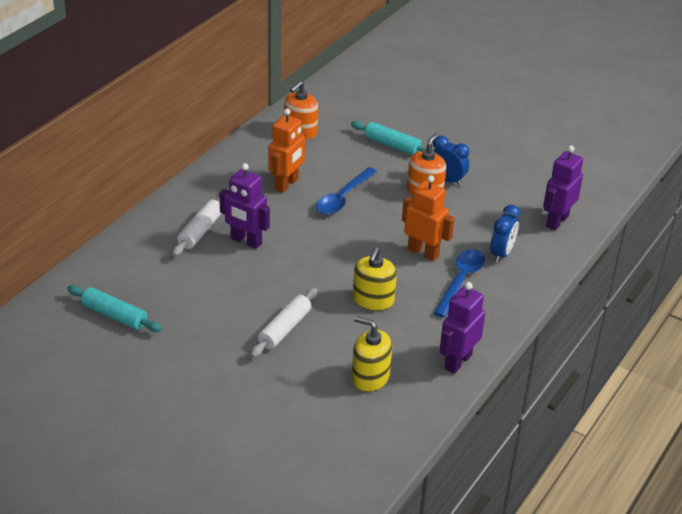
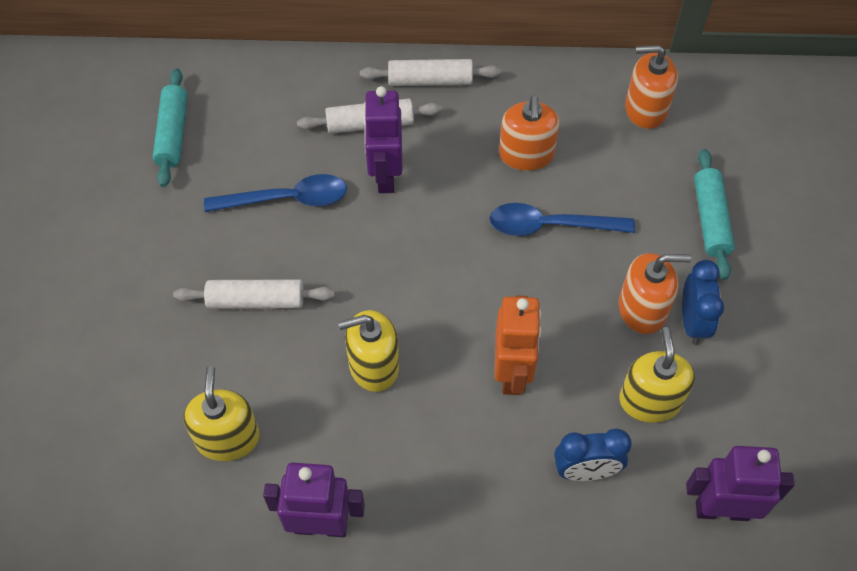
camera: 60 degrees right, 20 degrees up
(194, 195) = (430, 81): none -> white rolling pin
(286, 184) = (526, 154): orange robot -> orange soap dispenser
(461, 281) = (486, 448): blue spoon -> blue spoon (287, 199)
(479, 215) = (650, 400): none -> yellow soap dispenser

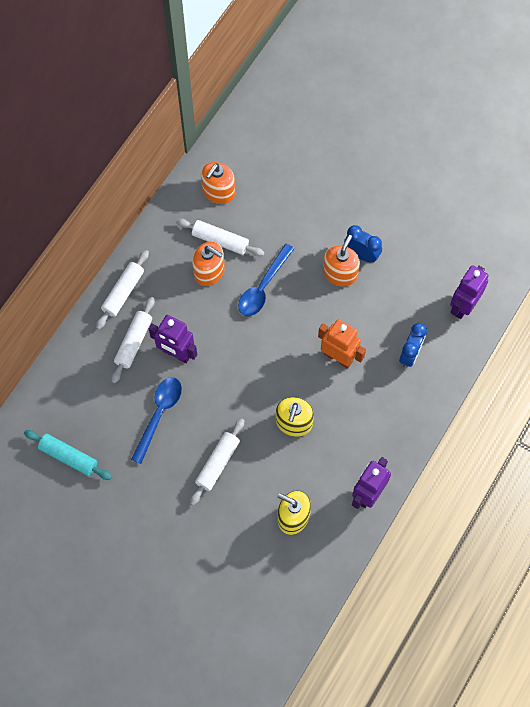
camera: 60 degrees left, 10 degrees up
(578, 145) = (220, 240): none -> white rolling pin
(650, 400) = (391, 302): yellow soap dispenser -> none
(710, 219) = (308, 206): turquoise rolling pin -> none

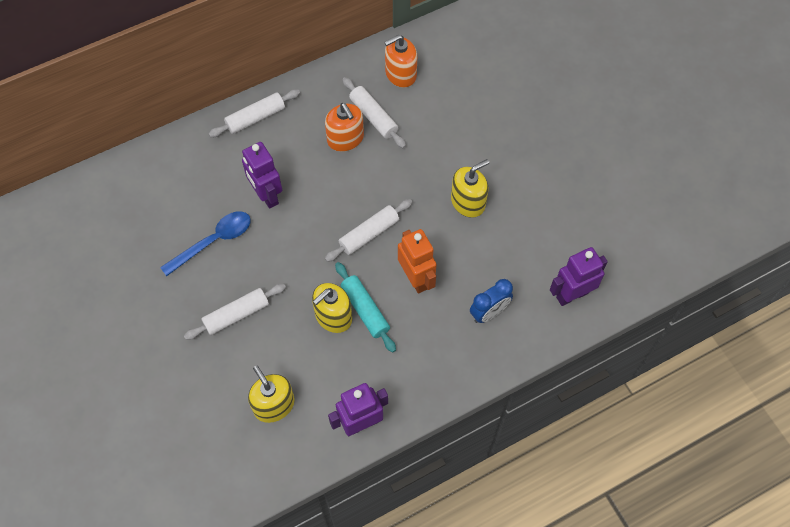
camera: 30 degrees right, 5 degrees down
(68, 457) = (108, 235): turquoise rolling pin -> turquoise rolling pin (365, 310)
(134, 342) = (235, 166): white rolling pin -> white rolling pin (369, 234)
(263, 287) = (386, 177): blue spoon -> none
(340, 273) = (468, 202): orange soap dispenser -> yellow soap dispenser
(361, 254) = (500, 195): blue clock -> none

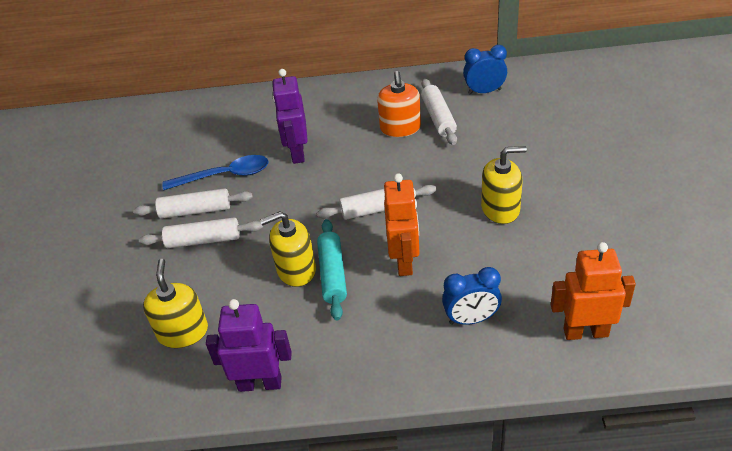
camera: 30 degrees right, 20 degrees down
(256, 118) = (326, 95): white rolling pin -> white rolling pin (195, 211)
(400, 74) = (484, 91): orange soap dispenser -> blue clock
(572, 295) = (585, 332): purple robot -> orange robot

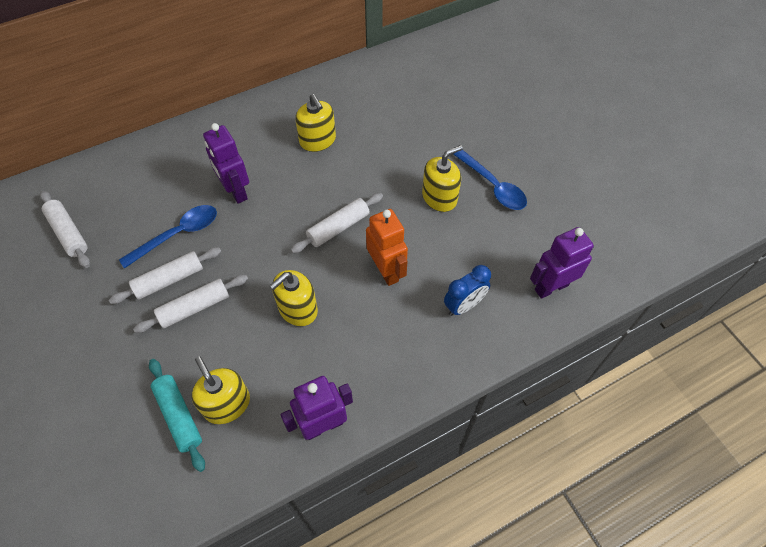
camera: 30 degrees left, 15 degrees up
(332, 274) = (332, 303): turquoise rolling pin -> turquoise rolling pin (179, 416)
(400, 128) = (318, 140): orange soap dispenser -> yellow soap dispenser
(438, 118) = (346, 121): white rolling pin -> white rolling pin (68, 233)
(484, 91) = (373, 85): blue clock -> none
(567, 212) = (492, 185): none -> blue spoon
(585, 332) = (551, 287): orange robot -> purple robot

